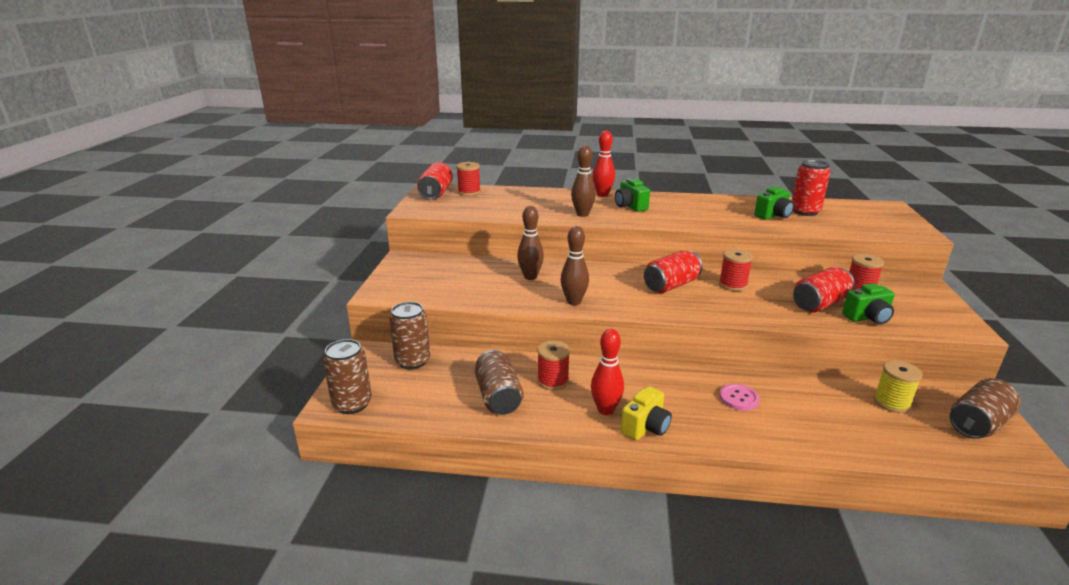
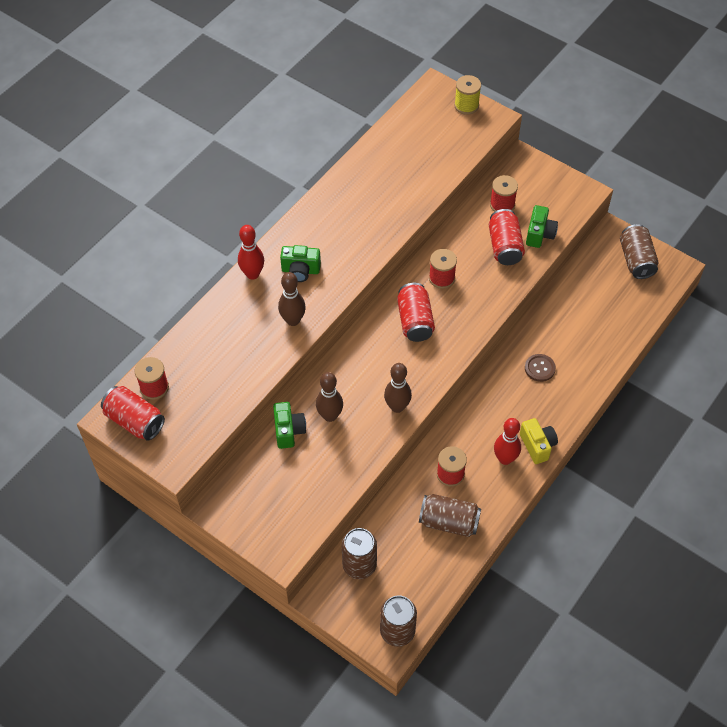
camera: 60 degrees left, 30 degrees up
(738, 398) = (539, 368): pink button -> brown button
(773, 215) = (397, 181): green camera -> green camera (289, 431)
(805, 212) = (405, 153): red can -> none
(891, 403) = (594, 285): yellow spool -> yellow spool (466, 105)

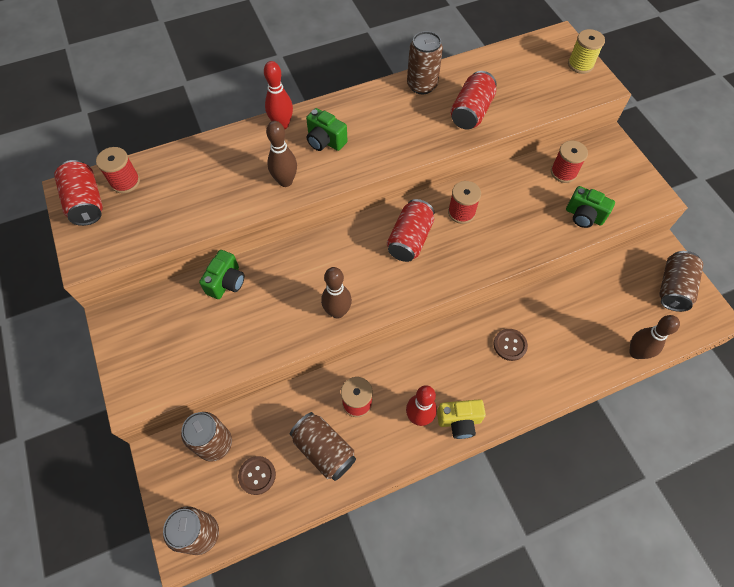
camera: 30 degrees right, 5 degrees up
(330, 416) = (271, 288): brown bowling pin -> brown bowling pin (636, 352)
(347, 183) = (422, 85): none -> brown can
(410, 568) = (257, 475): none -> brown button
(504, 246) = (541, 211): red can -> red can (471, 112)
(537, 446) = (459, 421): yellow camera -> yellow camera turned 75 degrees clockwise
(539, 234) = (584, 216): green camera -> green camera turned 75 degrees clockwise

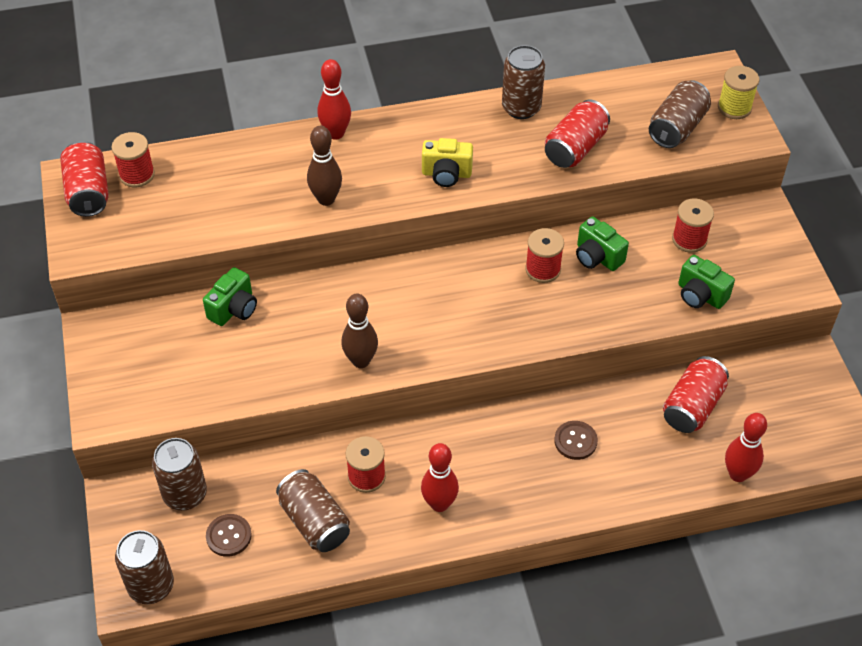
camera: 10 degrees right, 10 degrees down
(325, 141) = (384, 159): green camera -> green camera (597, 257)
(409, 239) = (469, 292): red can -> red can (692, 406)
(459, 421) = (488, 517): yellow camera -> yellow camera (446, 174)
(636, 352) = (738, 474): brown bowling pin -> red bowling pin
(673, 288) = (811, 406): brown can -> brown can (677, 128)

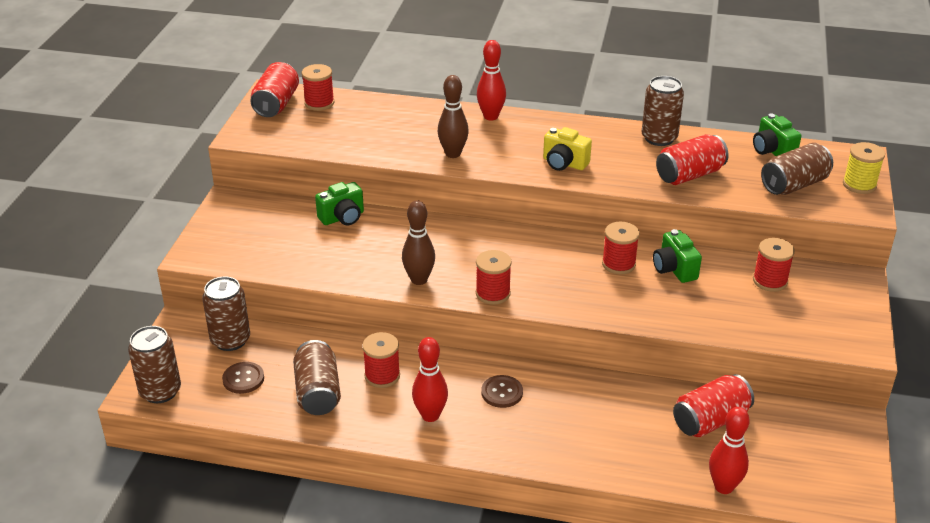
camera: 25 degrees right, 15 degrees down
(443, 351) = (493, 293): none -> red spool
(575, 441) = (582, 410): brown button -> brown button (502, 392)
(700, 295) = (755, 323): green camera -> green camera (772, 151)

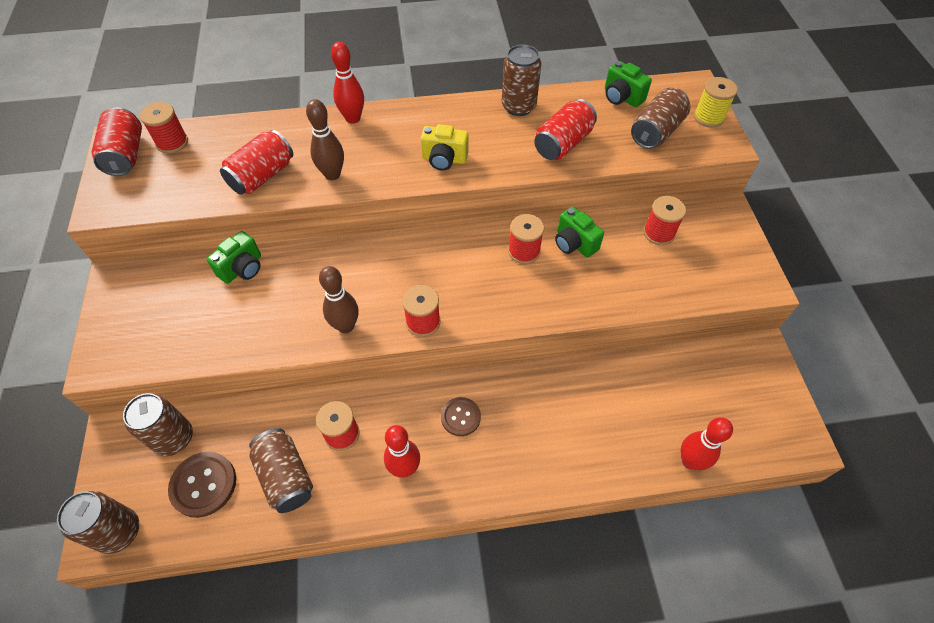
camera: 20 degrees left, 20 degrees up
(243, 379) = (203, 485): brown button -> brown button, size x1.51
(710, 420) = (650, 388): red can -> red can (262, 176)

